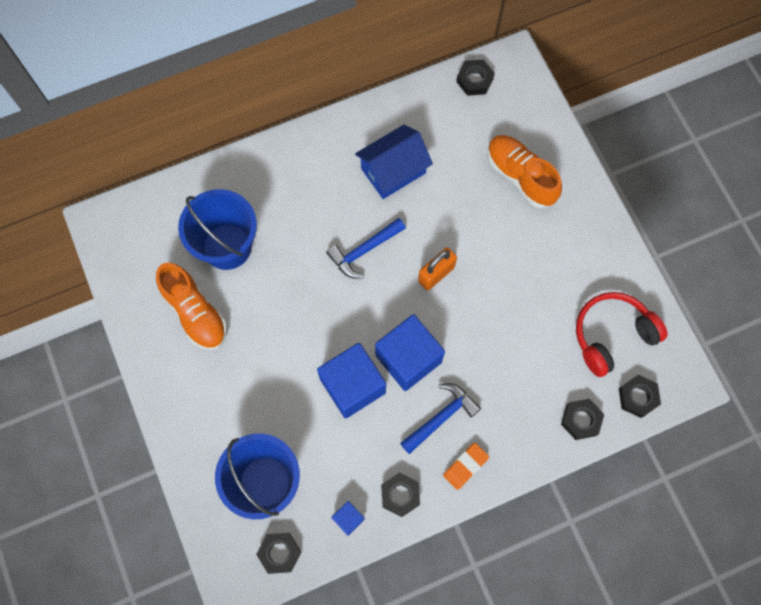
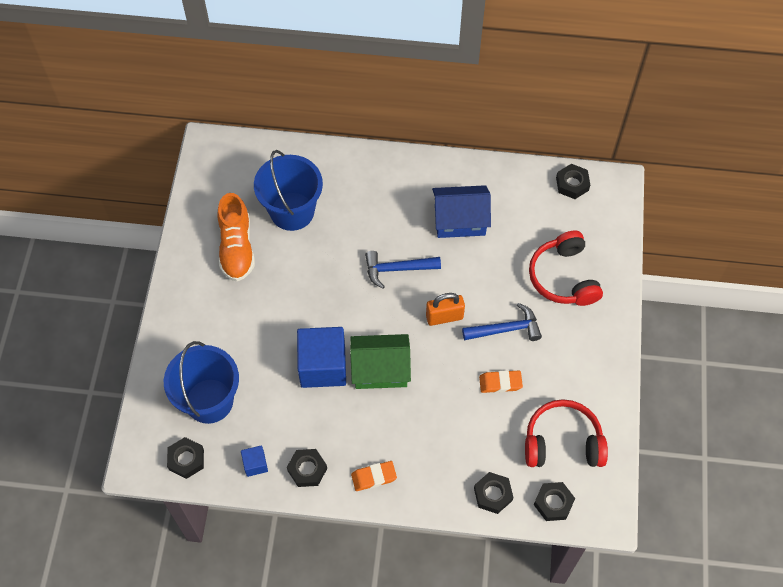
camera: 30 degrees right, 10 degrees down
(408, 358) = (380, 369): blue cube -> green house
(441, 417) = (378, 428): blue hammer -> blue hammer (506, 329)
(520, 176) = (563, 277): orange shoe -> red headphones
(524, 310) = (500, 383): none -> orange eraser

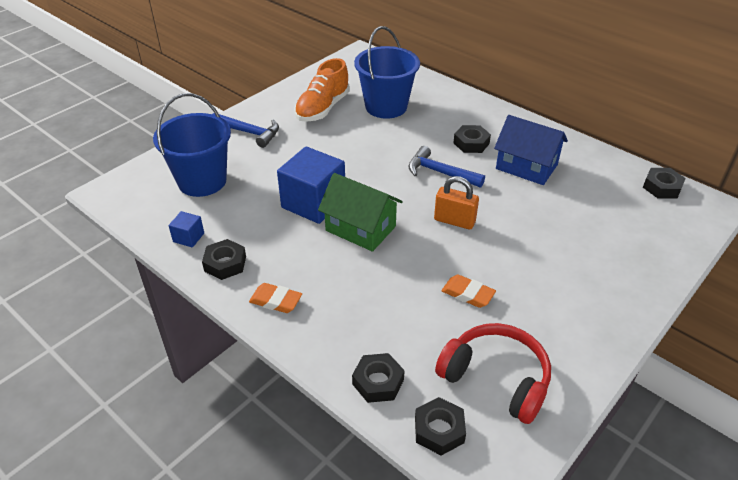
camera: 35 degrees right, 20 degrees down
(186, 459) = (142, 207): black nut -> black nut (471, 143)
(506, 329) = (509, 257): blue hammer -> blue hammer (250, 133)
(563, 277) = (603, 246): red headphones -> none

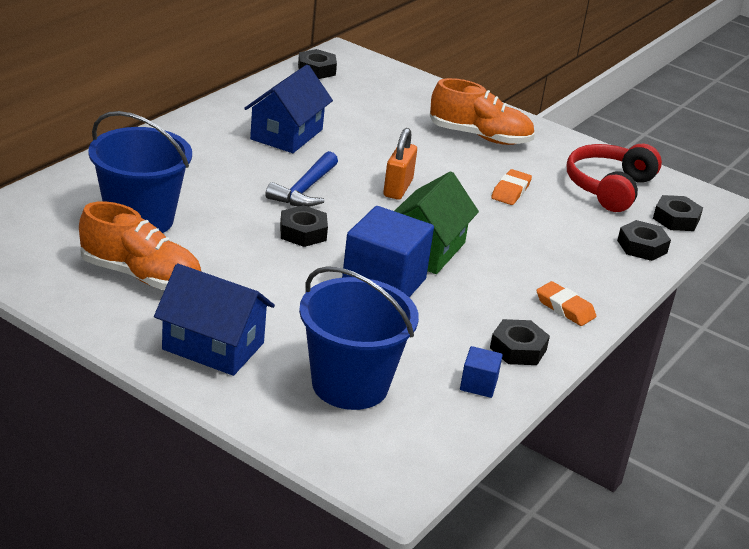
camera: 100 degrees left, 10 degrees down
(250, 133) = (213, 346): blue hammer -> blue house
(276, 301) = (565, 308): orange eraser -> orange eraser turned 60 degrees counterclockwise
(471, 143) = (237, 163): black nut -> black nut (303, 232)
(574, 286) = (480, 137): none -> orange shoe

